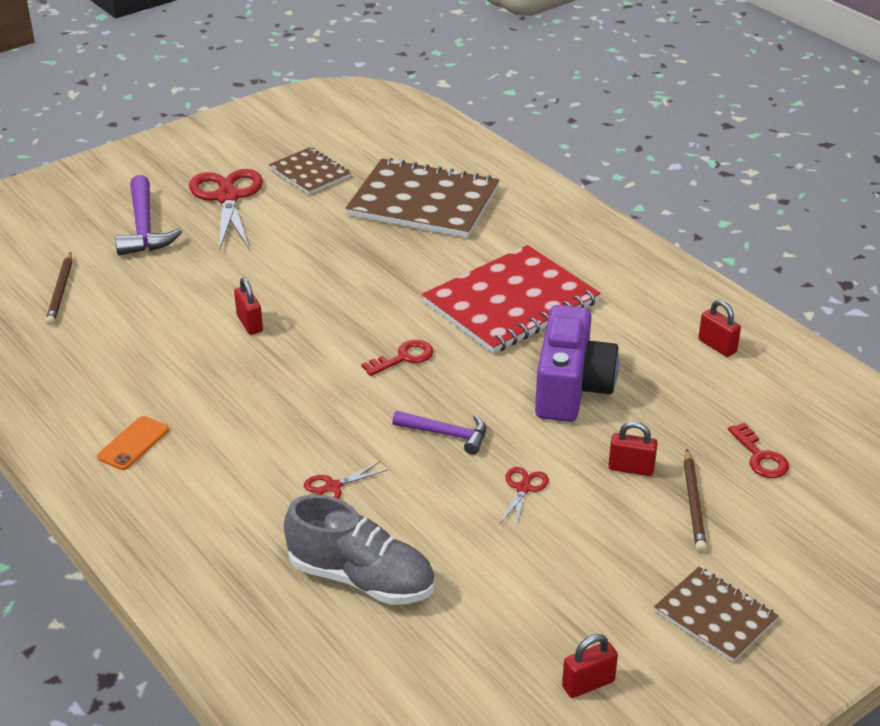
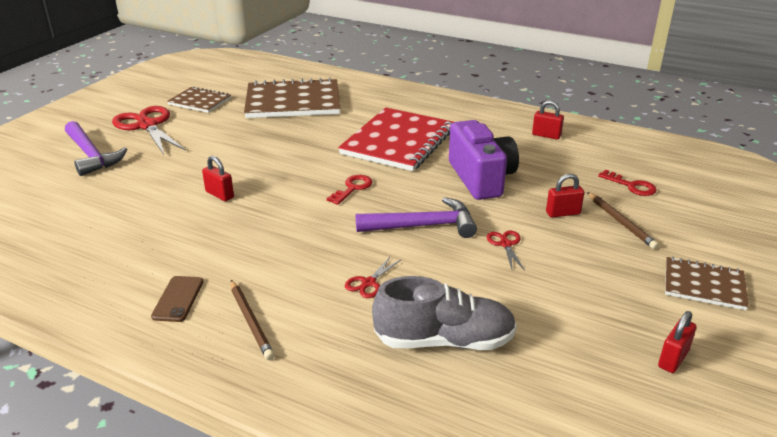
camera: 25 degrees left, 5 degrees down
(60, 291) = (43, 209): brown pencil -> brown pencil (250, 321)
(133, 443) = (178, 299): orange phone -> brown phone
(446, 434) = (422, 226): purple hammer -> purple hammer, size x1.56

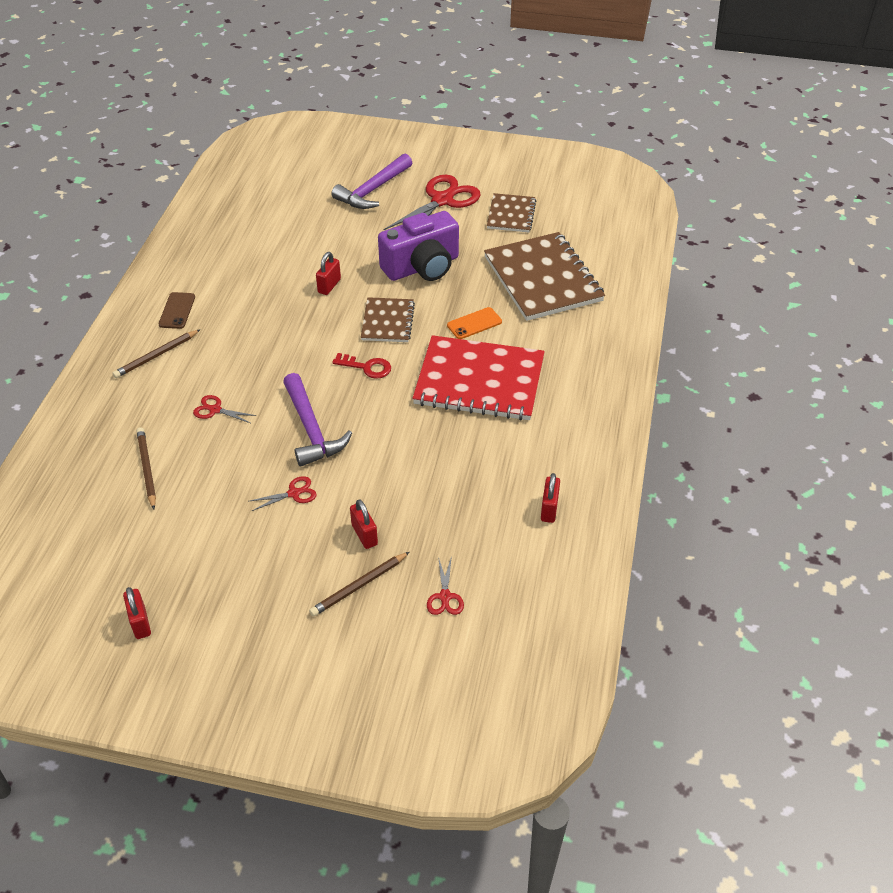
camera: 75 degrees right, 15 degrees up
(178, 299) = (177, 311): brown phone -> brown phone turned 75 degrees counterclockwise
(327, 134) = (474, 323): none -> orange phone
(444, 341) = (147, 469): grey shoe -> brown pencil
(481, 178) = (419, 460): purple camera -> purple camera (422, 267)
(631, 186) = (445, 596): red key -> red scissors
(673, 359) = (140, 623): red padlock -> red padlock turned 45 degrees clockwise
(704, 285) = (255, 655): brown notebook -> brown notebook (388, 321)

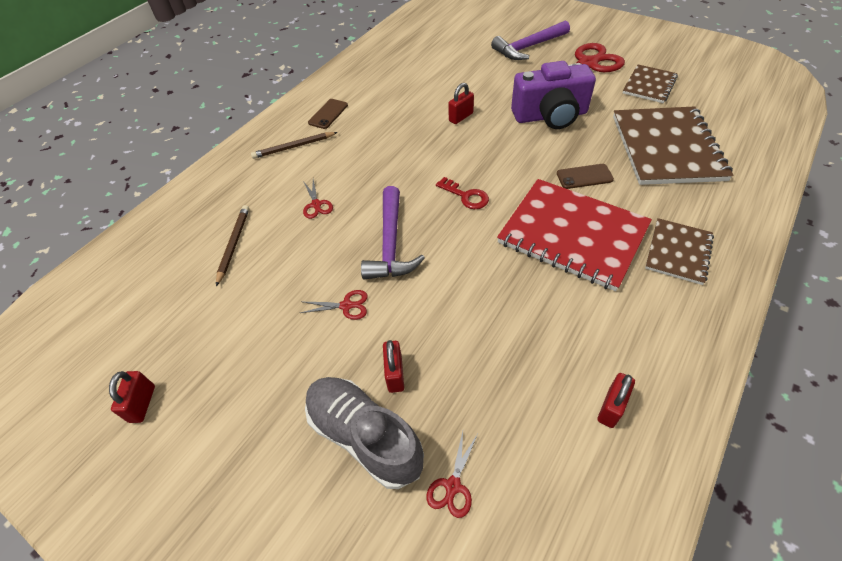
camera: 25 degrees right, 5 degrees up
(215, 410) = (316, 204): red scissors -> red scissors turned 150 degrees counterclockwise
(359, 586) = (365, 436): brown pencil -> grey shoe
(388, 321) = (501, 158): brown notebook -> brown notebook (678, 252)
(474, 323) = (584, 176): orange phone -> brown phone

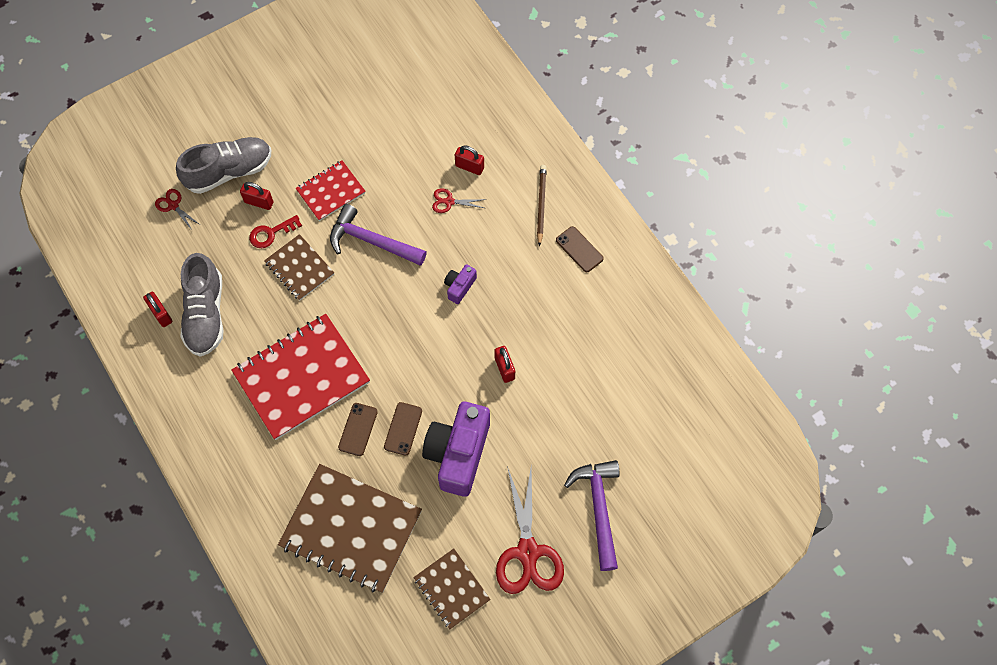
camera: 110 degrees right, 15 degrees up
(142, 404) = (324, 59): red padlock -> red padlock (469, 167)
(234, 244) = (437, 132): brown pencil -> none
(346, 306) = (330, 191): red scissors -> red notebook
(404, 166) = (459, 287): none -> purple camera
(466, 196) = (392, 320): red key -> red key (271, 233)
(558, 151) = (403, 429): none -> brown phone
(573, 356) = (205, 314): none -> grey shoe
(678, 252) = (238, 444): brown notebook -> brown notebook (299, 268)

